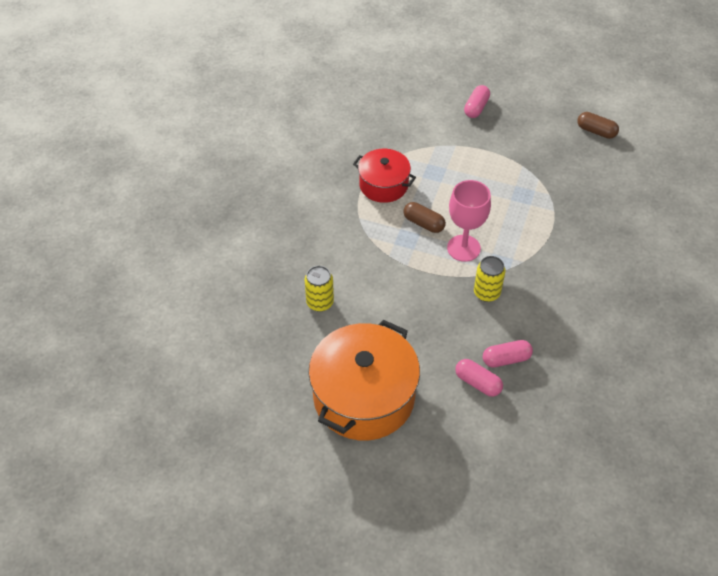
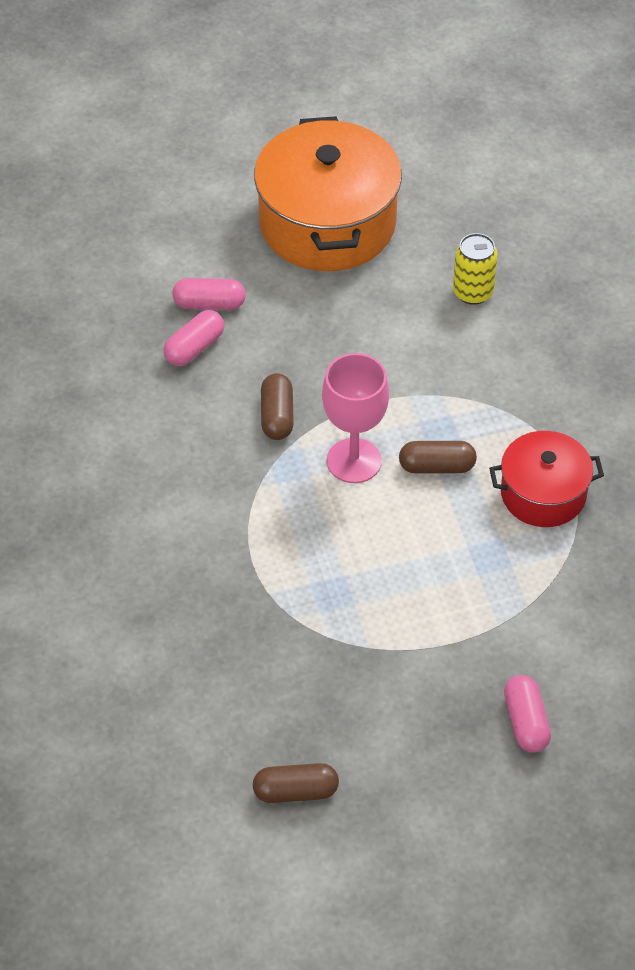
camera: 145 degrees right, 0 degrees up
(486, 293) = (277, 416): yellow can -> brown capsule

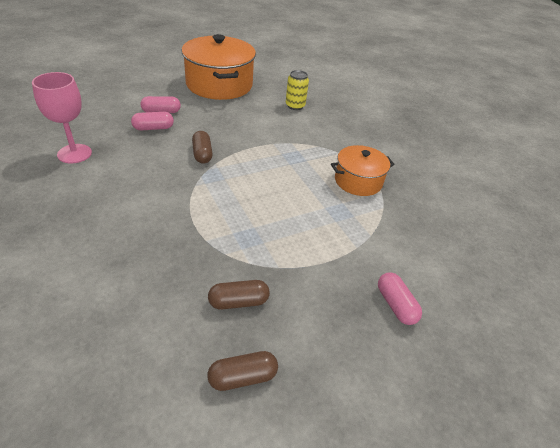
camera: 15 degrees left, 10 degrees down
(194, 347) = (153, 128): pink capsule -> pink capsule turned 45 degrees clockwise
(354, 461) = (249, 171): pink goblet -> pink goblet (74, 153)
(436, 466) = (296, 172): brown capsule -> brown capsule (238, 302)
(543, 494) = (358, 181): red pot -> orange pot

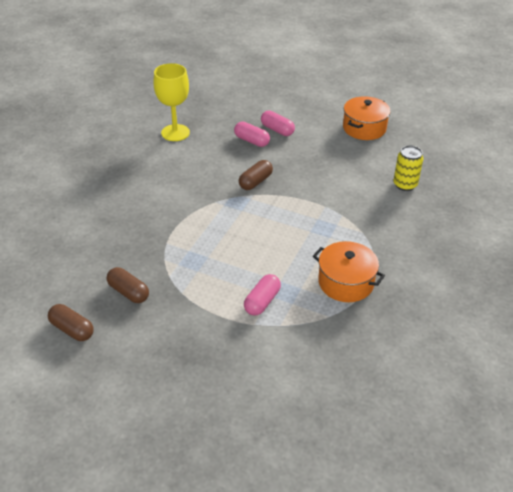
camera: 55 degrees right, 0 degrees up
(74, 153) = (175, 133): pink goblet -> yellow goblet
(219, 84) = (364, 128): orange pot -> orange pot, size x0.57
(395, 305) = (214, 377): pink capsule -> pink capsule (262, 301)

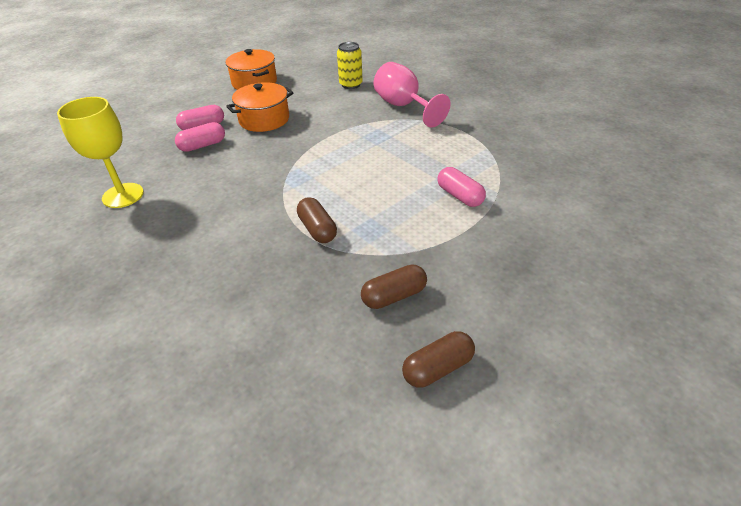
camera: 65 degrees left, 0 degrees up
(255, 182) = (274, 158): brown capsule -> brown capsule (317, 229)
(346, 282) = (457, 143): orange pot -> orange pot (264, 119)
(388, 230) = (403, 106): none -> pink goblet

